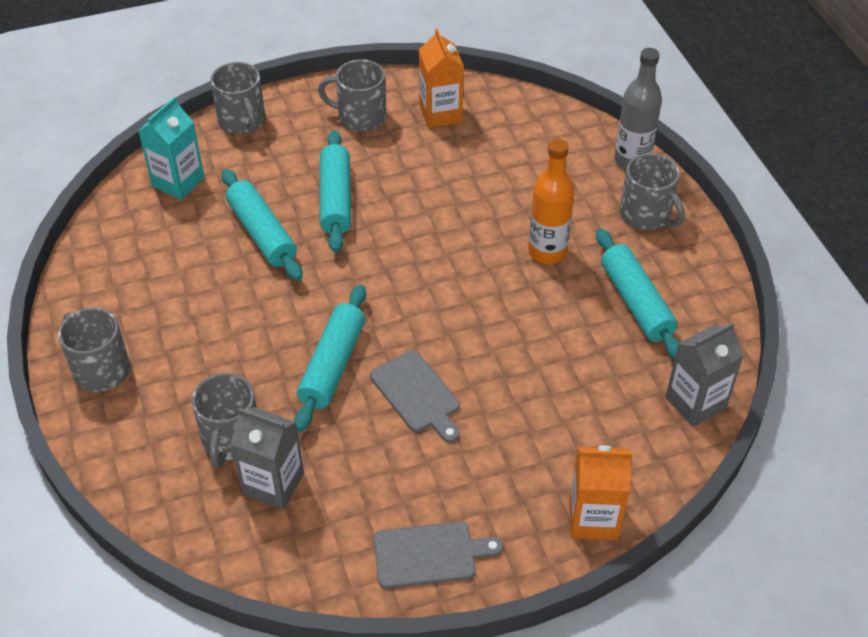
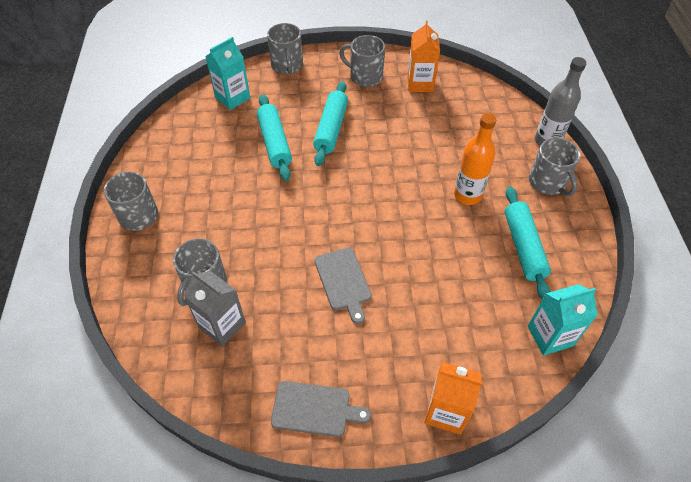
camera: 15 degrees right, 5 degrees up
(332, 365) = (291, 246): turquoise rolling pin -> none
(695, 402) = (550, 336): grey carton -> turquoise carton

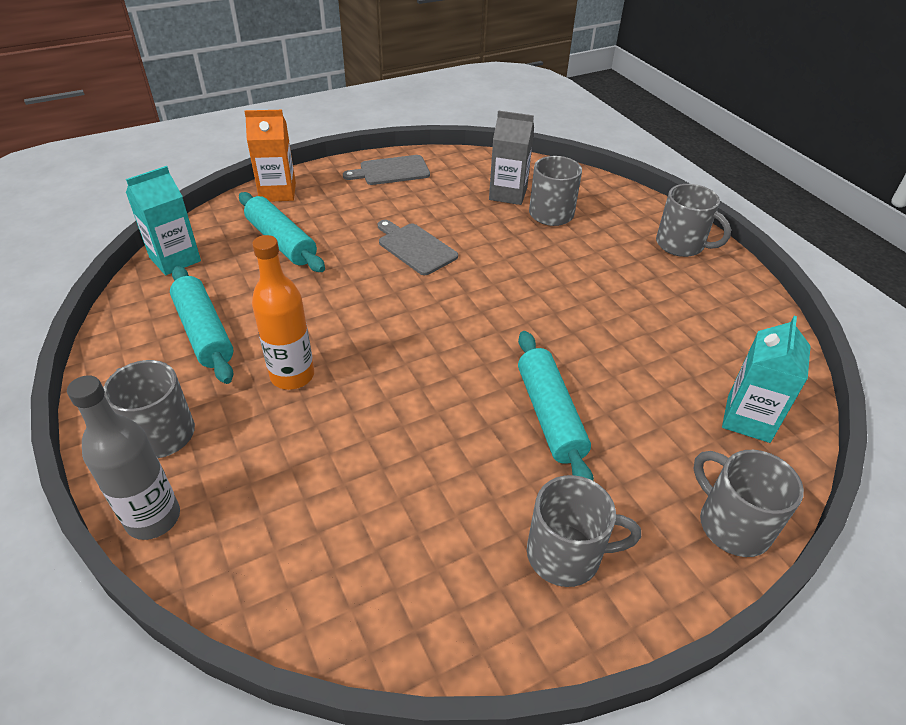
camera: 155 degrees right, 10 degrees down
(274, 143) = (614, 366): turquoise rolling pin -> turquoise rolling pin (281, 241)
(420, 83) = (444, 578): orange carton -> none

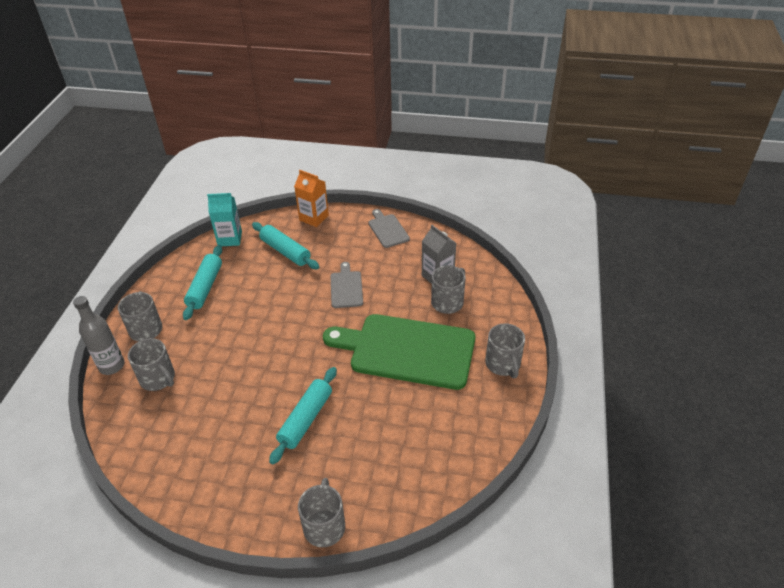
camera: 40 degrees right, 0 degrees up
(281, 241) = (285, 251): turquoise rolling pin -> turquoise rolling pin turned 45 degrees counterclockwise
(292, 376) = (218, 331): orange bottle -> none
(391, 171) = (387, 229): grey cutting board -> grey cutting board turned 45 degrees clockwise
(566, 554) = (238, 486): grey mug -> grey mug (158, 378)
(570, 279) = (407, 350): none -> green cutting board
(748, 419) = (402, 485): turquoise carton -> none

